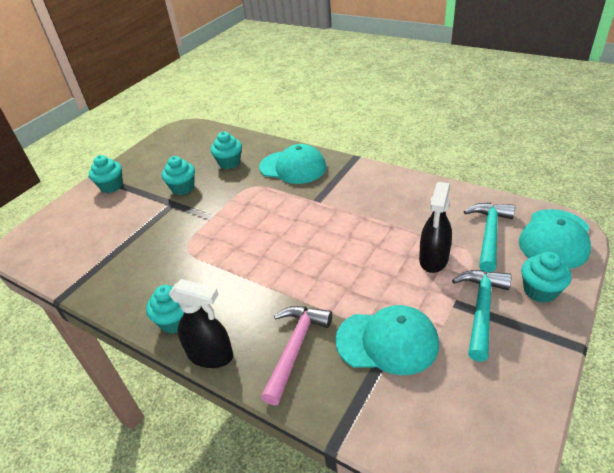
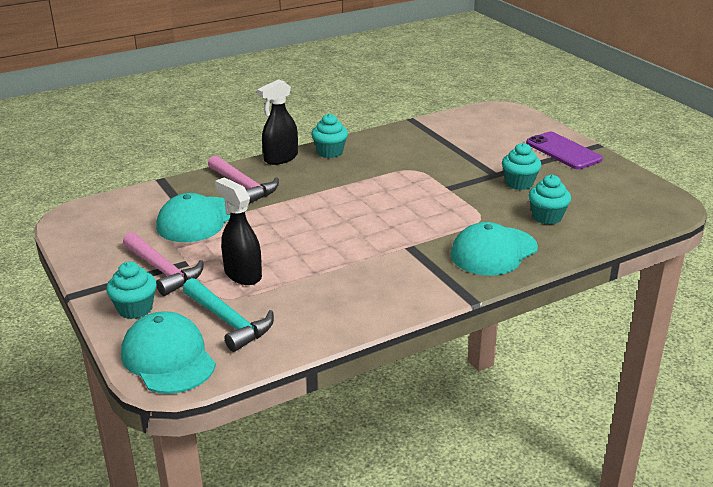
camera: 115 degrees right, 10 degrees down
(111, 186) = (563, 151): turquoise cupcake -> purple phone
(481, 310) = (162, 270): turquoise hammer -> pink hammer

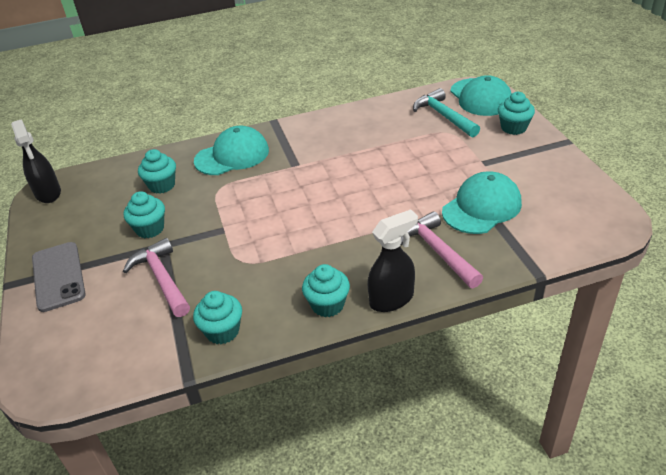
camera: 165 degrees left, 10 degrees up
(162, 270) = (501, 156): pink hammer -> pink hammer (162, 279)
(242, 274) = (435, 149): black spray bottle -> black spray bottle (48, 193)
(402, 136) = (222, 331): none -> turquoise cupcake
(563, 151) = (58, 276): purple phone -> grey phone

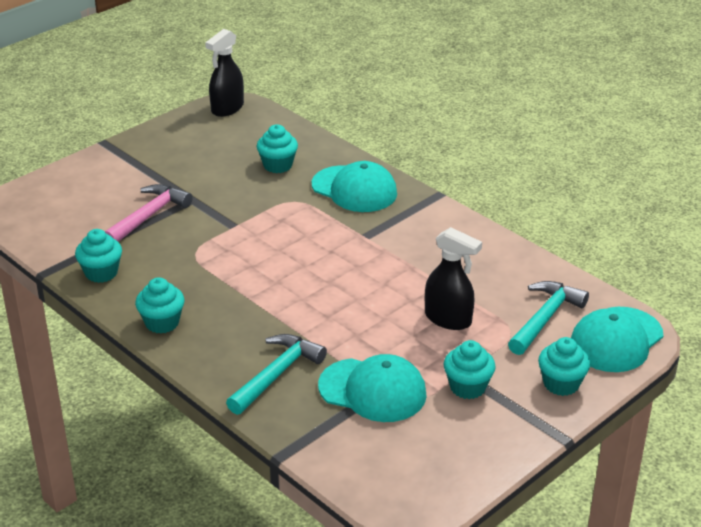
camera: 60 degrees right, 5 degrees down
(58, 276) = (124, 161): grey phone -> none
(150, 229) = (210, 184): turquoise cupcake -> turquoise cupcake (467, 387)
(392, 299) = (189, 361): black spray bottle -> black spray bottle (448, 319)
(438, 251) = (276, 374): pink hammer -> turquoise hammer

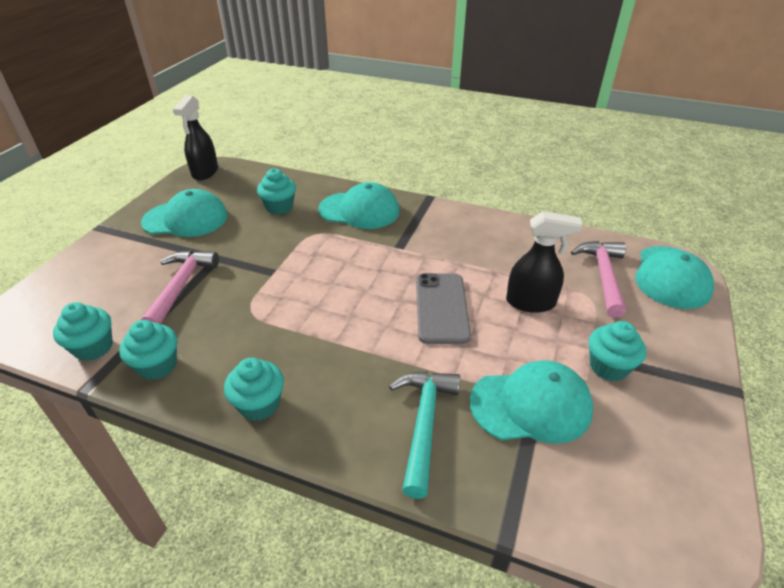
camera: 25 degrees left, 5 degrees up
(183, 154) = (186, 219): none -> turquoise cap
(361, 299) = (441, 308): none -> grey phone
(545, 318) = (603, 276): turquoise hammer -> pink hammer
(561, 384) = (676, 333): turquoise cupcake -> turquoise cupcake (93, 347)

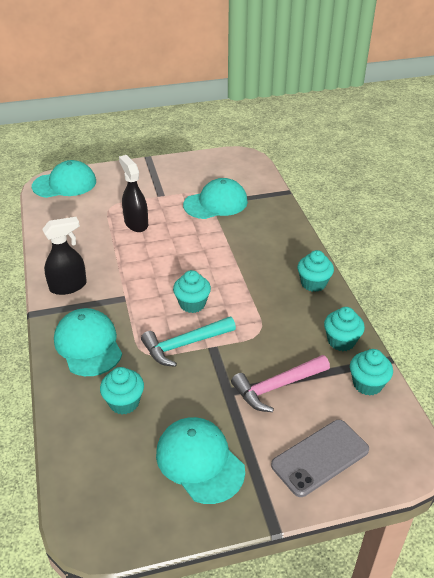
camera: 125 degrees left, 0 degrees up
(205, 172) = (102, 527): black spray bottle -> black spray bottle (68, 286)
(424, 424) = (261, 228): turquoise hammer -> turquoise hammer (185, 345)
(441, 308) = (173, 253): grey phone -> grey phone (320, 457)
(531, 405) = (216, 203): turquoise cap -> turquoise cap turned 105 degrees clockwise
(603, 276) = (84, 205): pink hammer -> none
(608, 367) = (166, 189): turquoise cupcake -> turquoise cupcake (192, 304)

